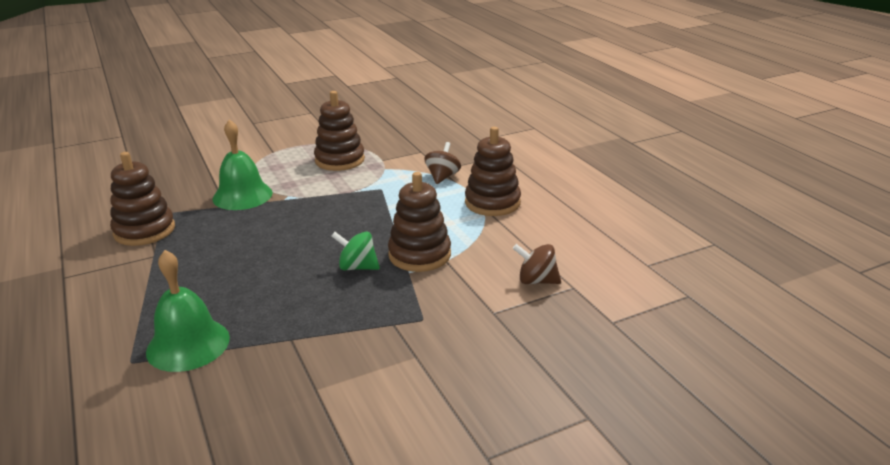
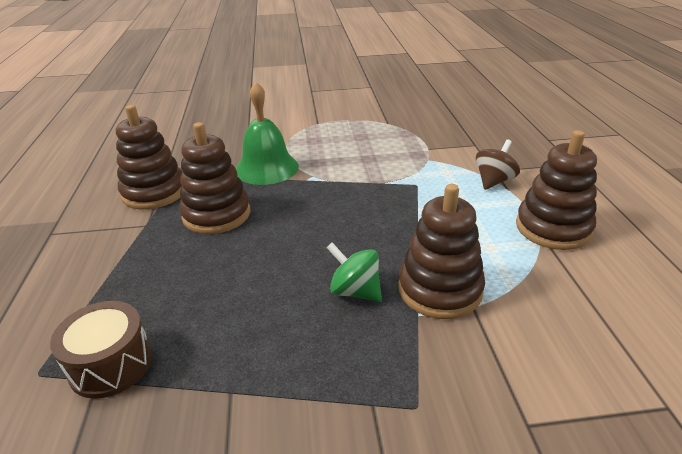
camera: 20 degrees right, 5 degrees up
(188, 344) = (111, 364): green bell -> brown drum
(339, 160) = (382, 142): brown stacking toy -> brown stacking toy (216, 214)
(536, 281) = (605, 378): brown spinning top -> none

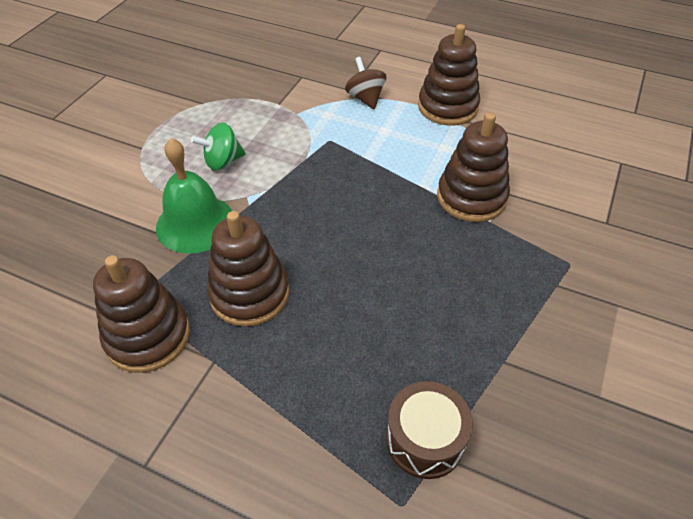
camera: 60 degrees left, 15 degrees up
(355, 291) = (441, 243): green spinning top -> green spinning top (222, 161)

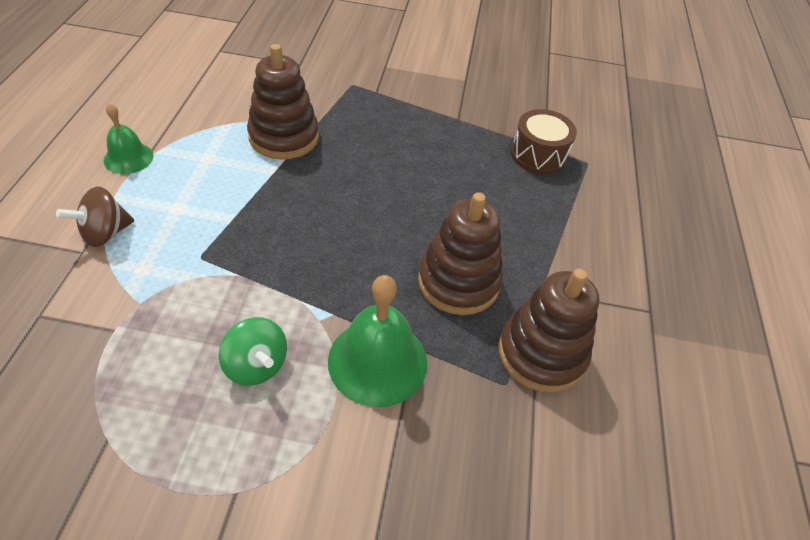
camera: 110 degrees left, 0 degrees up
(447, 107) = (128, 158): brown stacking toy -> green bell

